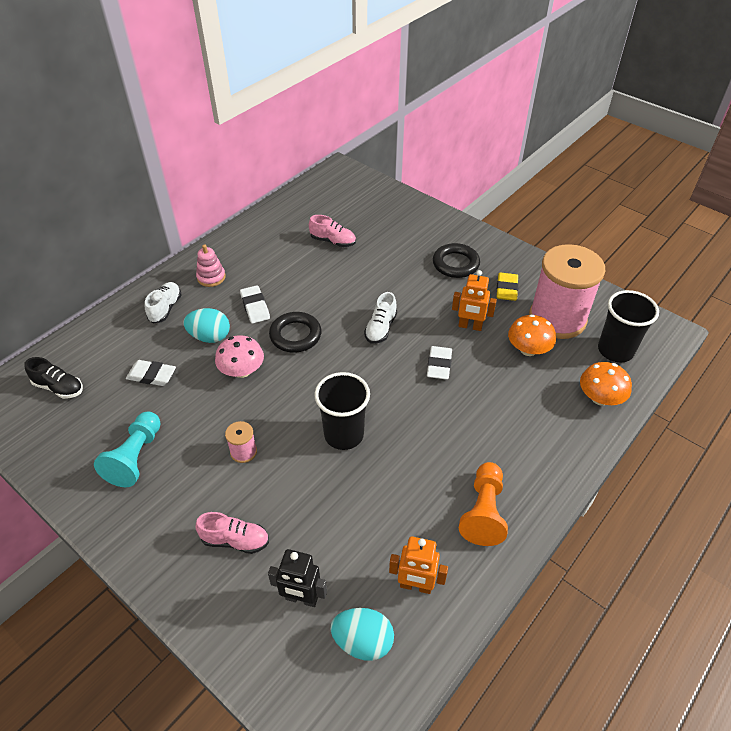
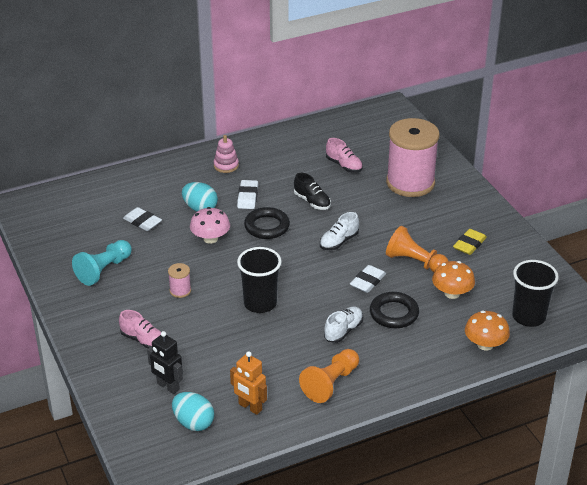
camera: 25 degrees right, 10 degrees down
(59, 387) = (73, 210): black shoe -> black shoe (312, 201)
(165, 308) = (178, 178): white shoe -> white shoe (343, 331)
(455, 264) = (439, 212): black ring -> black ring (394, 313)
(470, 326) = (415, 262): orange robot -> orange pawn
(557, 319) = (496, 279): pink spool -> pink spool (410, 183)

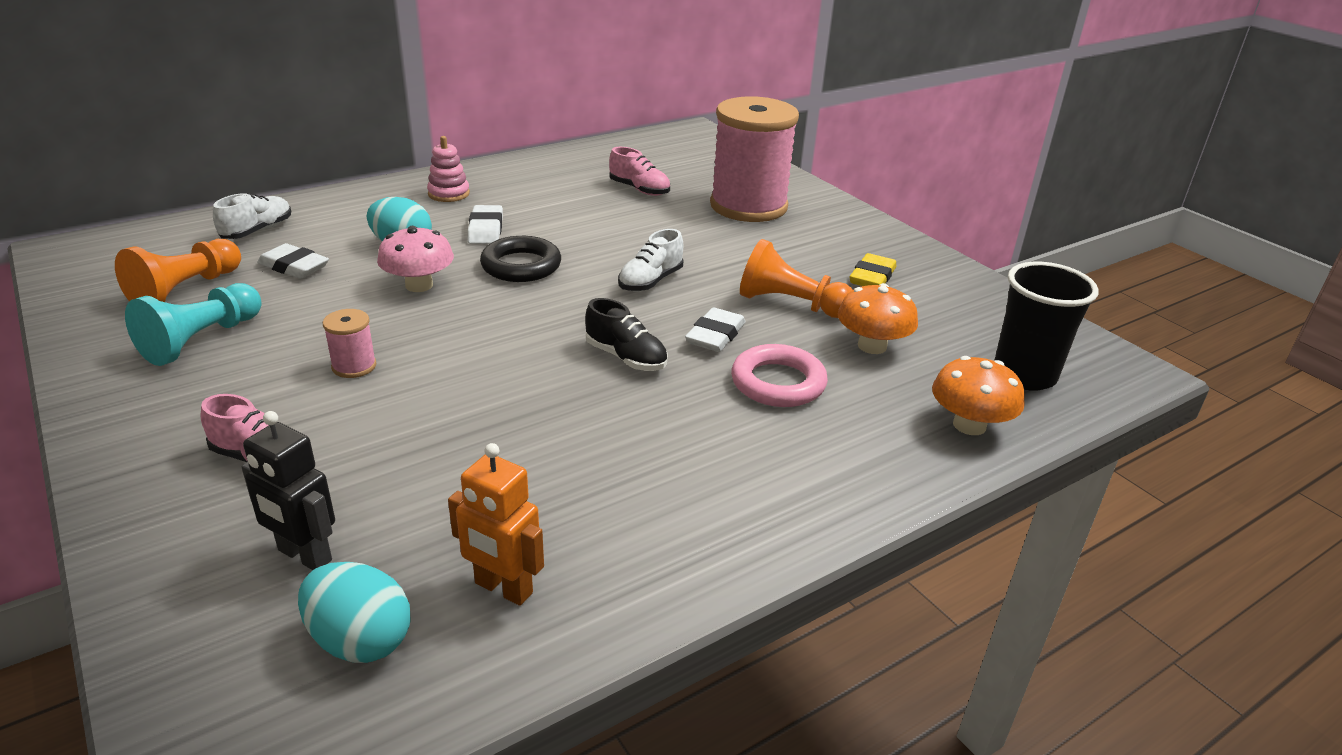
camera: 10 degrees left, 5 degrees down
(260, 303) = (515, 379): black cup -> none
(312, 201) = (595, 232): black shoe -> black shoe (626, 357)
(331, 383) = (683, 520): orange pawn -> orange pawn (186, 290)
(343, 331) = (688, 417): white shoe -> white shoe (257, 231)
(394, 313) = (778, 383): black ring -> pink ring

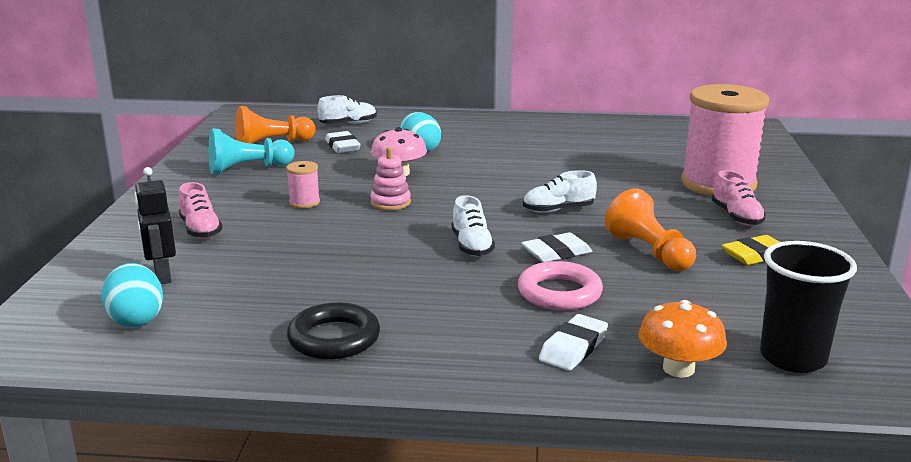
camera: 40 degrees right, 10 degrees down
(449, 194) = (492, 129): pink stacking toy -> pink stacking toy (390, 202)
(486, 229) = (486, 154): white eraser -> white eraser (573, 348)
(503, 588) = (229, 327): orange robot -> none
(521, 266) = (479, 179): black ring -> black ring (334, 338)
(626, 357) = (472, 246): black shoe -> white shoe
(639, 189) = (639, 155): pink shoe -> pink shoe (736, 217)
(872, 346) = (677, 296): orange mushroom -> none

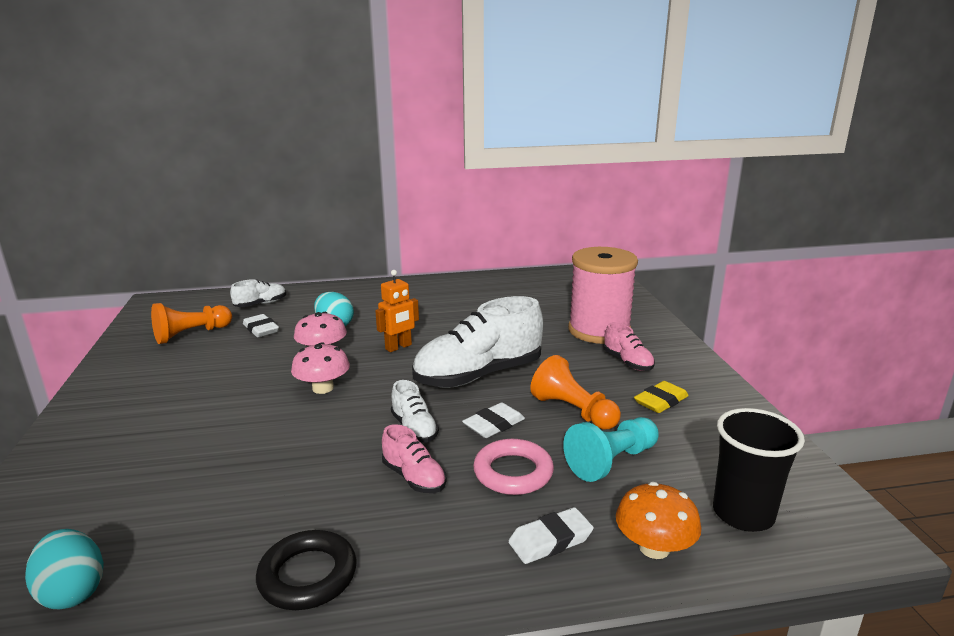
camera: 15 degrees left, 0 degrees up
(162, 276) = (97, 521): black robot -> none
(200, 230) = (133, 450): pink shoe -> pink shoe (414, 477)
(248, 169) = (171, 366): turquoise pawn -> turquoise pawn (612, 461)
(304, 202) = (237, 399): pink spool -> none
(390, 202) = (323, 388): pink stacking toy -> pink mushroom
(481, 176) = (398, 347): none -> orange robot
(558, 210) = (478, 375): white shoe -> white shoe, size x2.10
(573, 348) = (550, 540): white eraser -> white eraser turned 45 degrees clockwise

